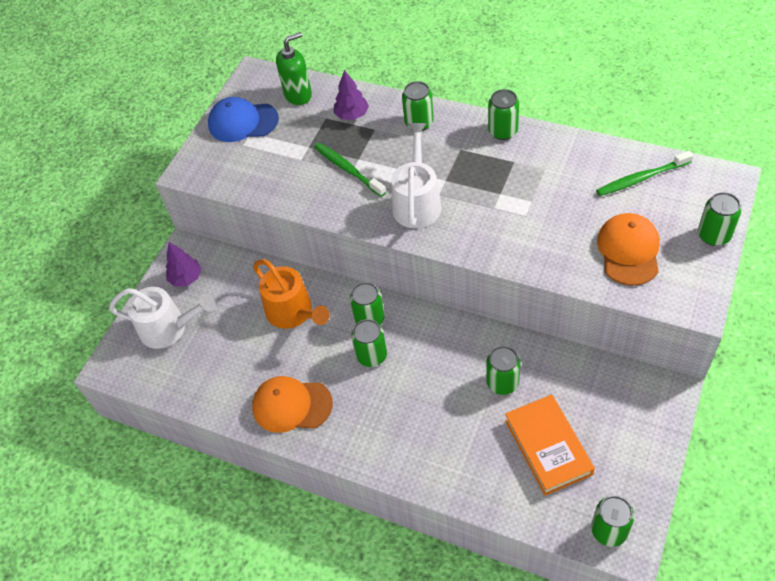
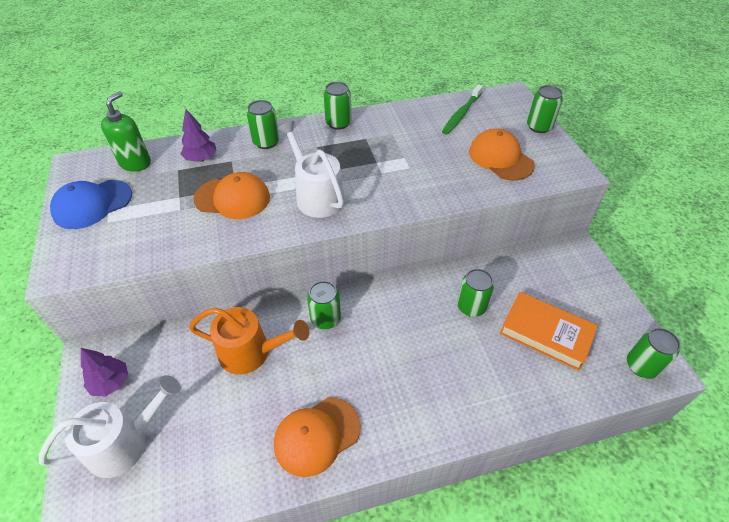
camera: 45 degrees left, 5 degrees down
(348, 169) = (232, 198): green toothbrush -> orange cap
(371, 355) = (353, 347): green can -> none

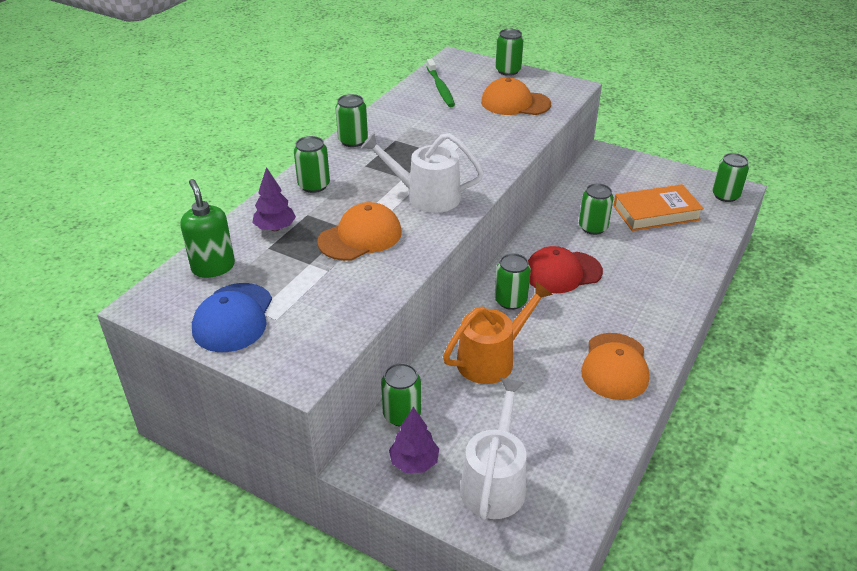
camera: 45 degrees left, 10 degrees down
(151, 344) = (402, 415): none -> green can
(393, 326) = (562, 272): none -> red cap

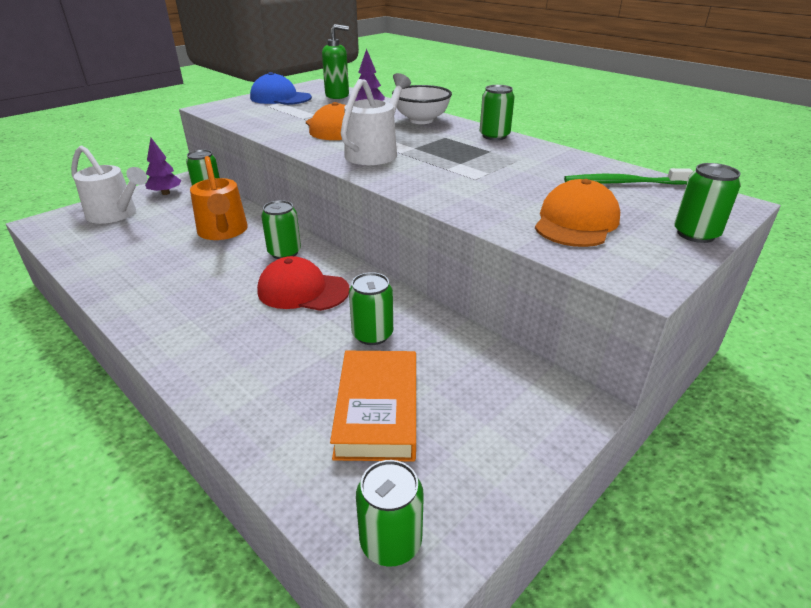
camera: 105 degrees right, 5 degrees down
(314, 185) = (421, 120): green can -> white bowl
(562, 272) = (303, 290): red cap -> red cap turned 75 degrees counterclockwise
(615, 366) = (148, 287): orange cap -> none

